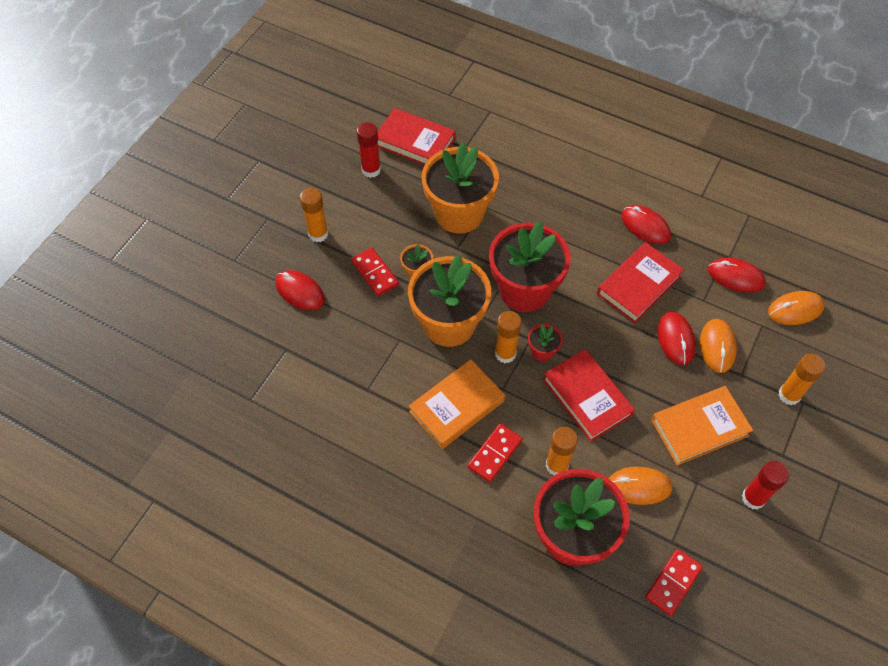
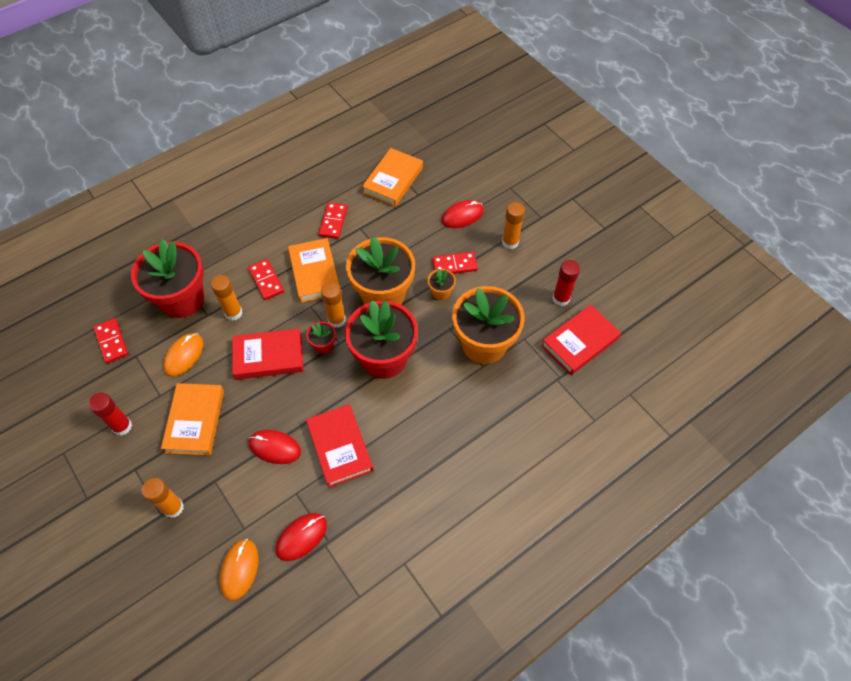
camera: 115 degrees right, 0 degrees up
(274, 386) = (393, 180): none -> orange book
(372, 423) = (333, 222): none -> red domino
(645, 226) = (396, 488): red mouse -> none
(717, 346) = (248, 477): orange mouse -> none

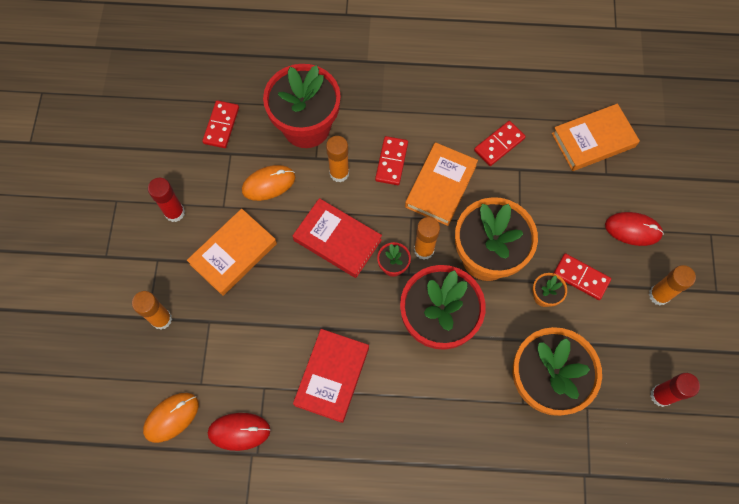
camera: 40 degrees right, 10 degrees up
(274, 447) = (278, 331): red mouse -> none
(579, 342) = (640, 456): red book -> none

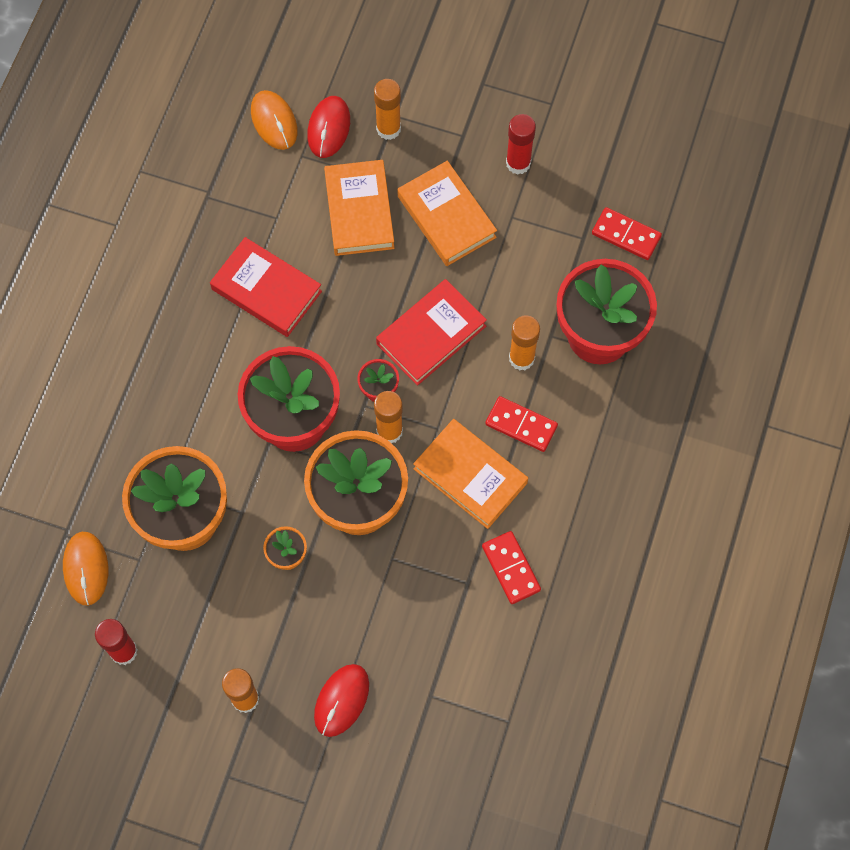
camera: 105 degrees right, 0 degrees up
(239, 431) = (237, 184): red mouse -> red mouse (329, 128)
(268, 184) = (529, 273): orange mouse -> orange mouse (86, 569)
(581, 277) = (298, 609): red domino -> none
(593, 140) = (485, 696): orange book -> orange book (359, 211)

